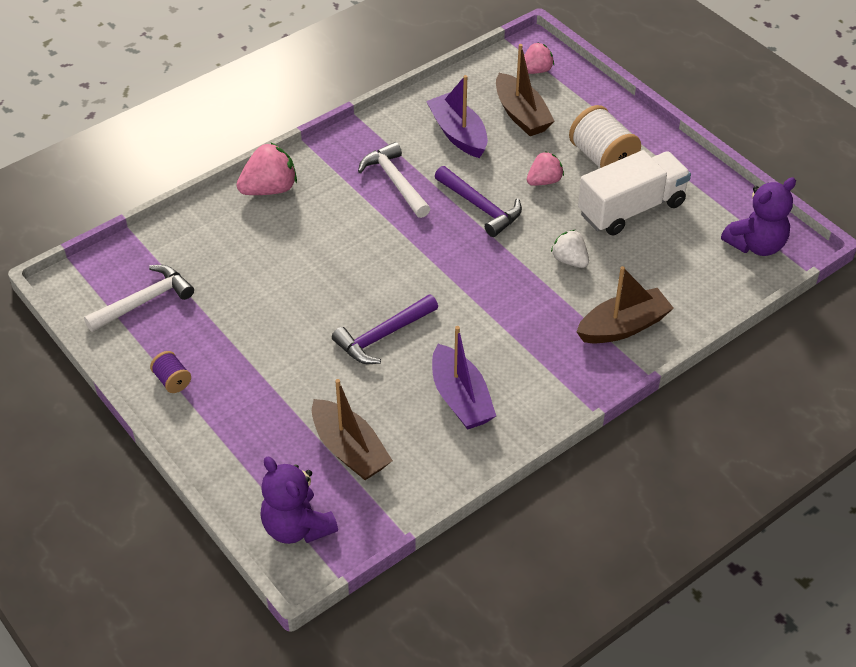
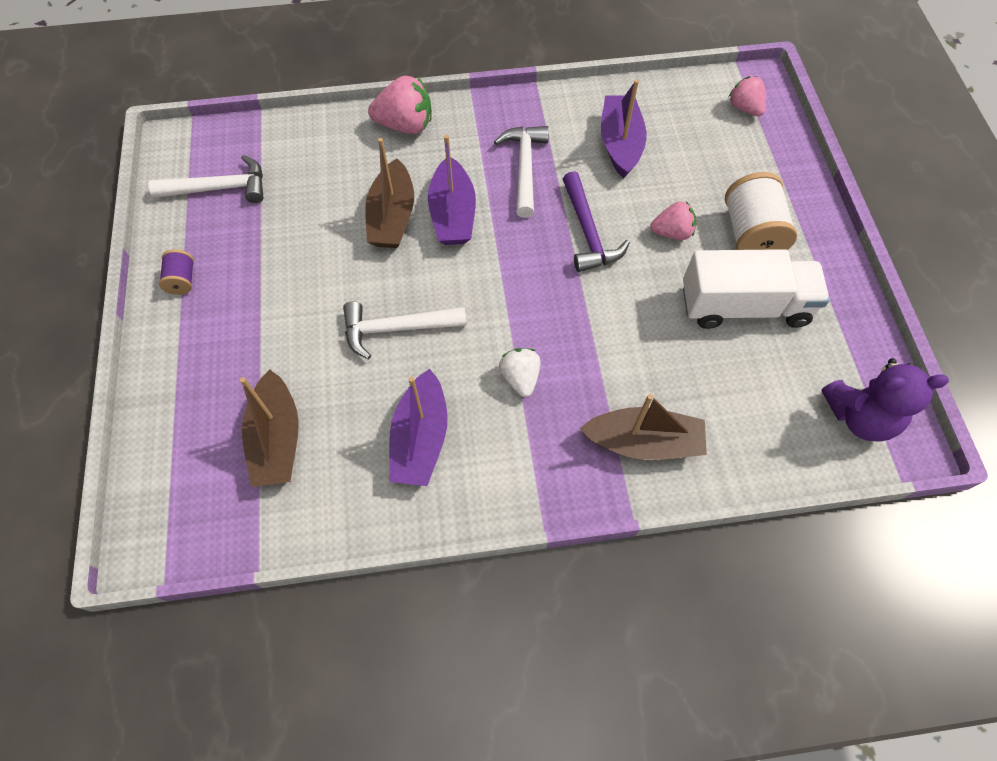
camera: 30 degrees right, 15 degrees up
(297, 527) = (169, 498): purple teddy bear -> none
(363, 238) = (453, 214): none -> purple boat
(383, 336) = (396, 329): purple hammer -> white hammer
(521, 115) = (697, 149): brown boat -> brown boat (392, 217)
(536, 70) = (744, 108): pink strawberry -> pink strawberry turned 120 degrees counterclockwise
(570, 260) = (638, 335): white strawberry -> white strawberry (520, 378)

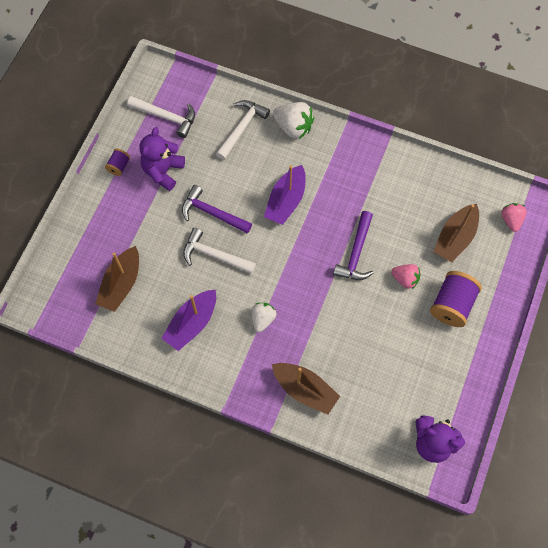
camera: 30 degrees right, 5 degrees up
(254, 256) = (163, 171): none -> purple teddy bear
(359, 276) = (212, 213): none -> purple hammer
(392, 217) = (251, 185): brown boat -> brown boat (455, 238)
(405, 125) = (293, 127): pink strawberry -> white strawberry
(524, 168) = (346, 192): white hammer -> white hammer (242, 128)
(620, 144) = (414, 205): purple boat -> none
(744, 306) = (415, 346): white truck -> none
(750, 234) = (452, 305): white spool -> purple spool

